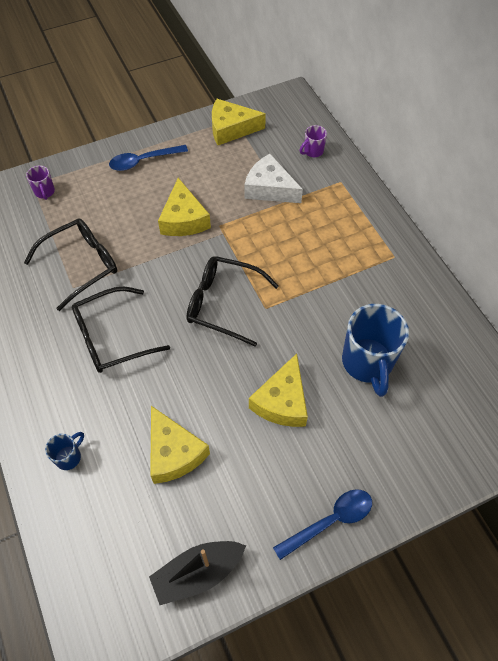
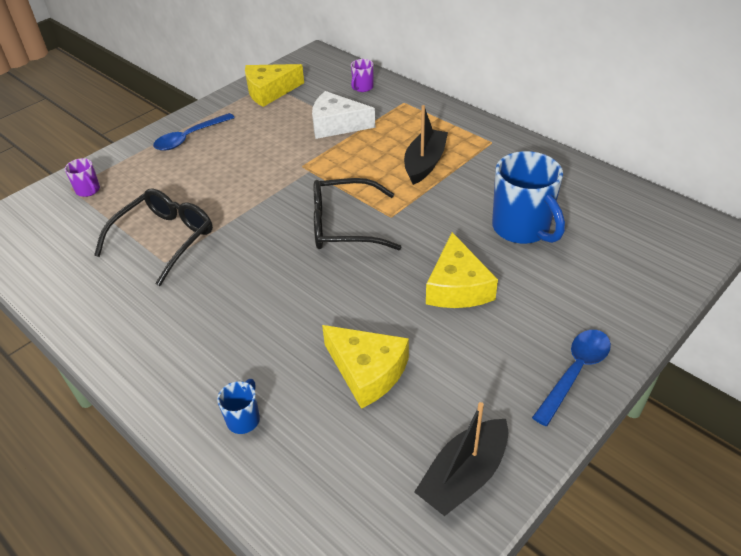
camera: 20 degrees left, 15 degrees down
(111, 337) = (235, 291): black glasses -> none
(184, 219) = (260, 171): yellow cheese -> none
(322, 260) = (424, 163): none -> black boat

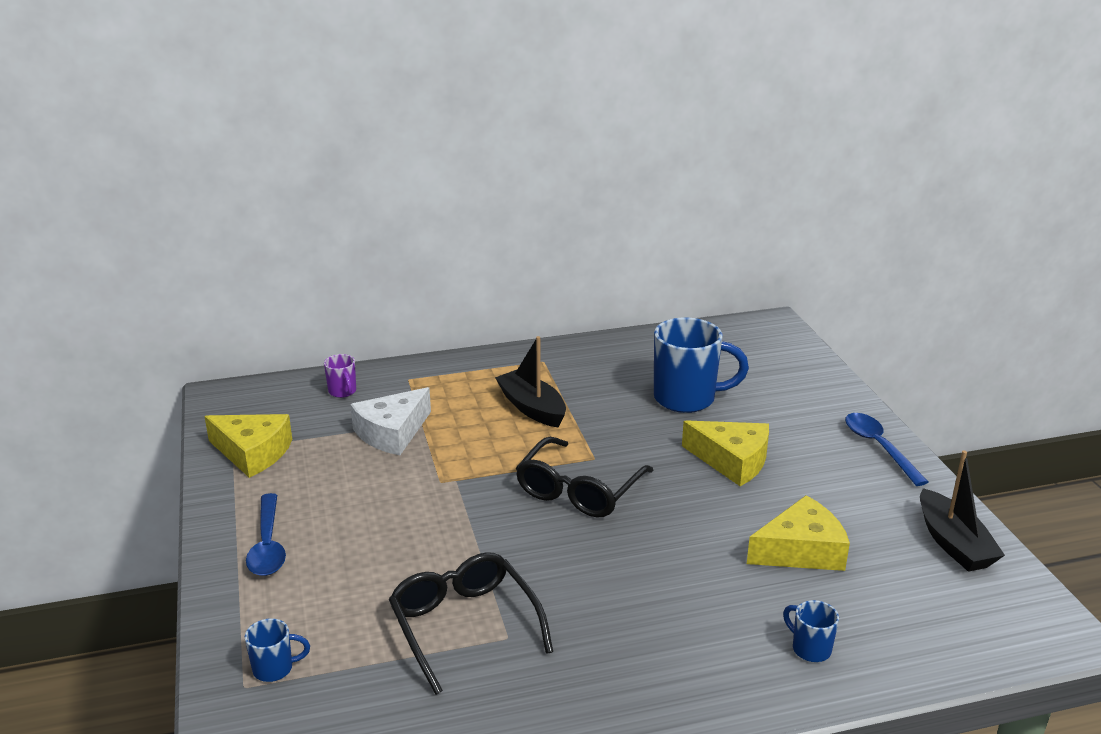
camera: 60 degrees left, 15 degrees down
(88, 190) = (274, 669): purple mug -> blue mug
(269, 91) = (253, 453): yellow cheese -> yellow cheese turned 75 degrees counterclockwise

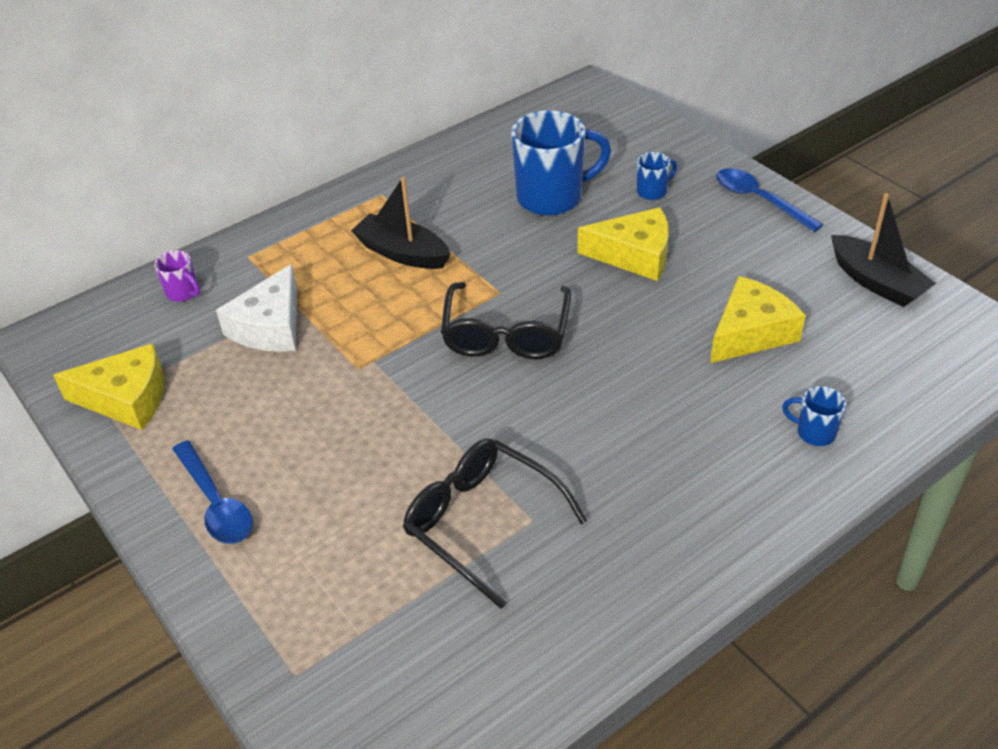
camera: 20 degrees left, 15 degrees up
(274, 669) = (315, 642): blue mug -> blue mug (652, 191)

